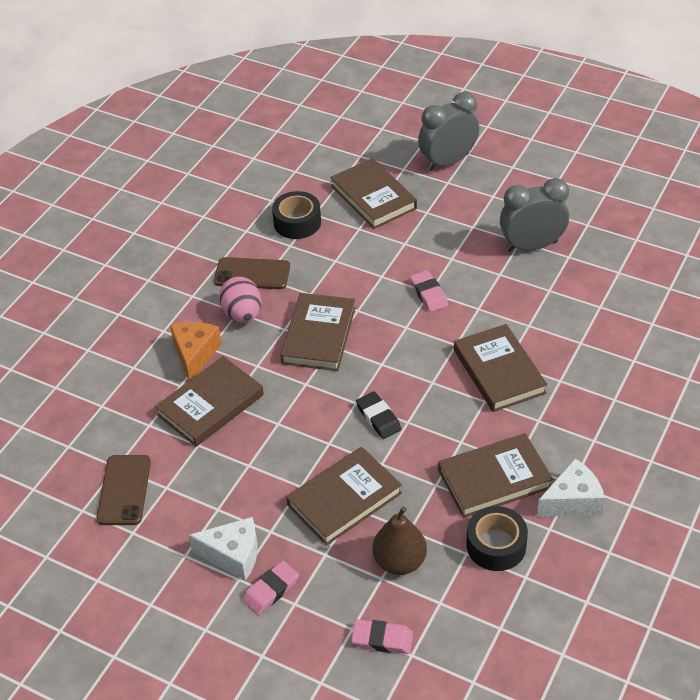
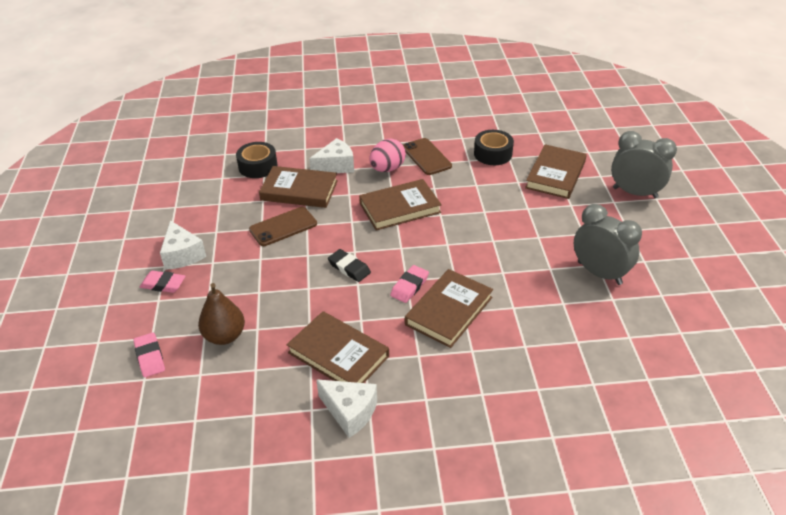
camera: 55 degrees right, 5 degrees down
(124, 490) = (205, 189): brown phone -> brown phone (283, 227)
(195, 354) = (335, 166): orange cheese -> white cheese
(344, 499) = (263, 284): brown book -> none
(378, 418) = (349, 268): black eraser -> black eraser turned 75 degrees counterclockwise
(428, 294) = (490, 241): pink eraser -> pink eraser (409, 286)
(496, 545) = (273, 383): black tape -> black tape (258, 166)

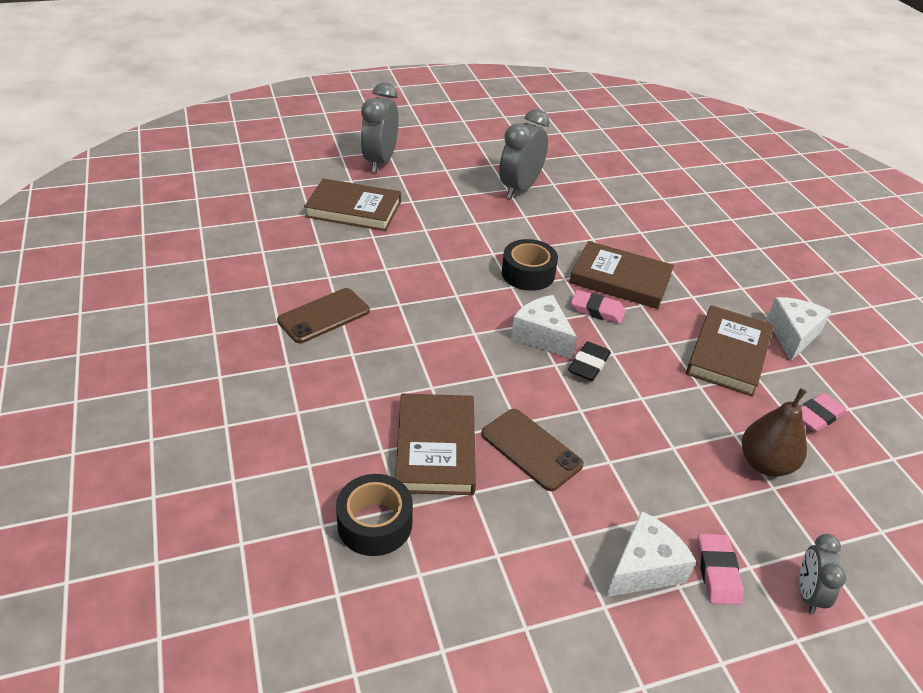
camera: 105 degrees left, 0 degrees up
(128, 320) = (808, 593): none -> grey clock
(150, 357) = (848, 537): pink eraser -> pink eraser (817, 416)
(335, 166) = (360, 413): white cheese -> white cheese (542, 336)
(387, 169) = (360, 353): pink egg -> none
(400, 208) = (452, 331): brown book -> none
(493, 154) = (311, 256): black tape -> black tape (528, 273)

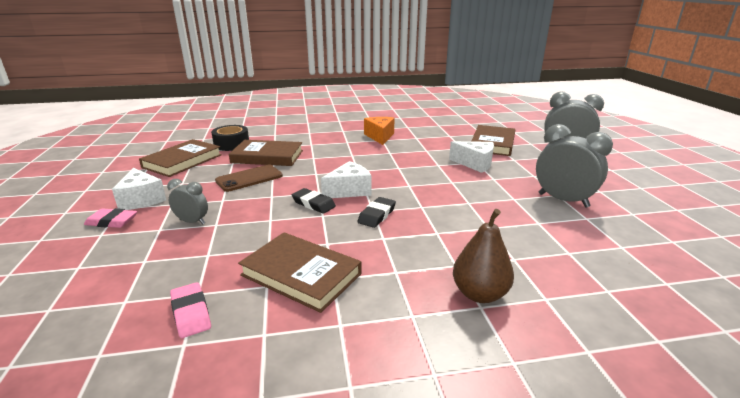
camera: 100 degrees right, 15 degrees down
(324, 316) = (380, 136): brown phone -> orange cheese
(528, 273) = (426, 192): black tape -> none
(597, 310) = (377, 215): pink eraser -> black eraser
(620, 279) = (422, 232): brown book -> brown book (182, 161)
(765, 464) = (167, 262): brown pear -> brown pear (479, 294)
(792, 335) = (315, 334): white cheese -> white cheese (475, 164)
(808, 593) = (56, 252): grey clock -> grey clock (192, 222)

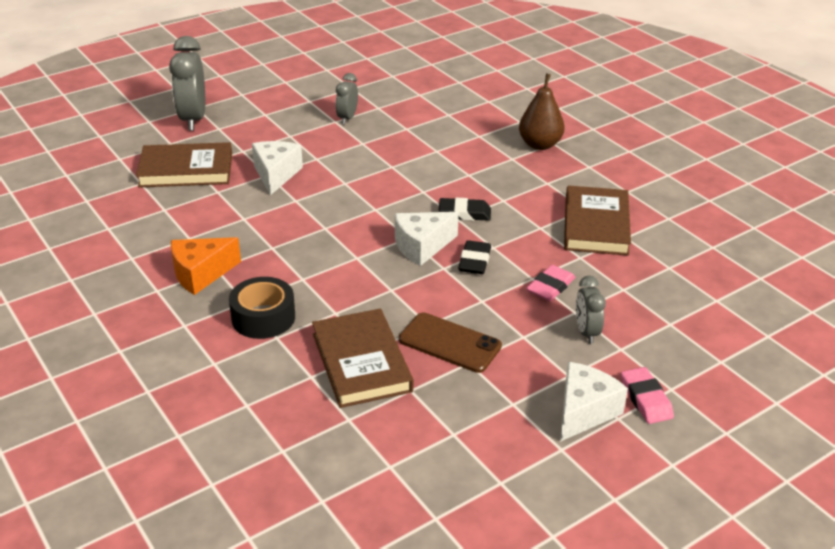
camera: 115 degrees left, 10 degrees up
(182, 161) = (443, 455): brown book -> none
(191, 313) = (688, 258): pink eraser -> pink eraser (550, 287)
(231, 144) = (331, 437): black tape -> black tape (263, 317)
(349, 190) = (422, 246): white cheese -> white cheese turned 60 degrees counterclockwise
(563, 200) = (347, 118): grey clock -> grey clock, size x0.56

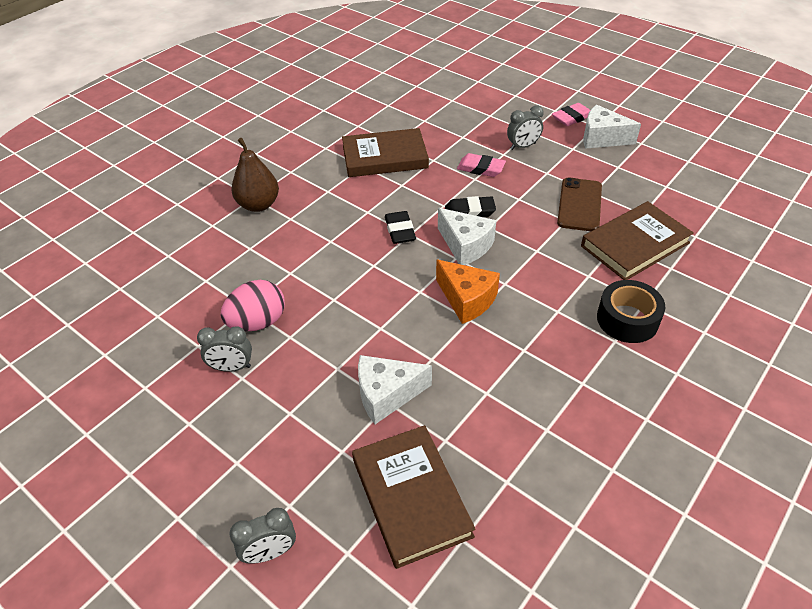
camera: 105 degrees left, 10 degrees up
(193, 119) = (270, 552): grey clock -> grey clock, size x0.56
(201, 274) = (599, 391): orange cheese -> orange cheese (467, 300)
(386, 131) = (257, 322): none -> pink egg

